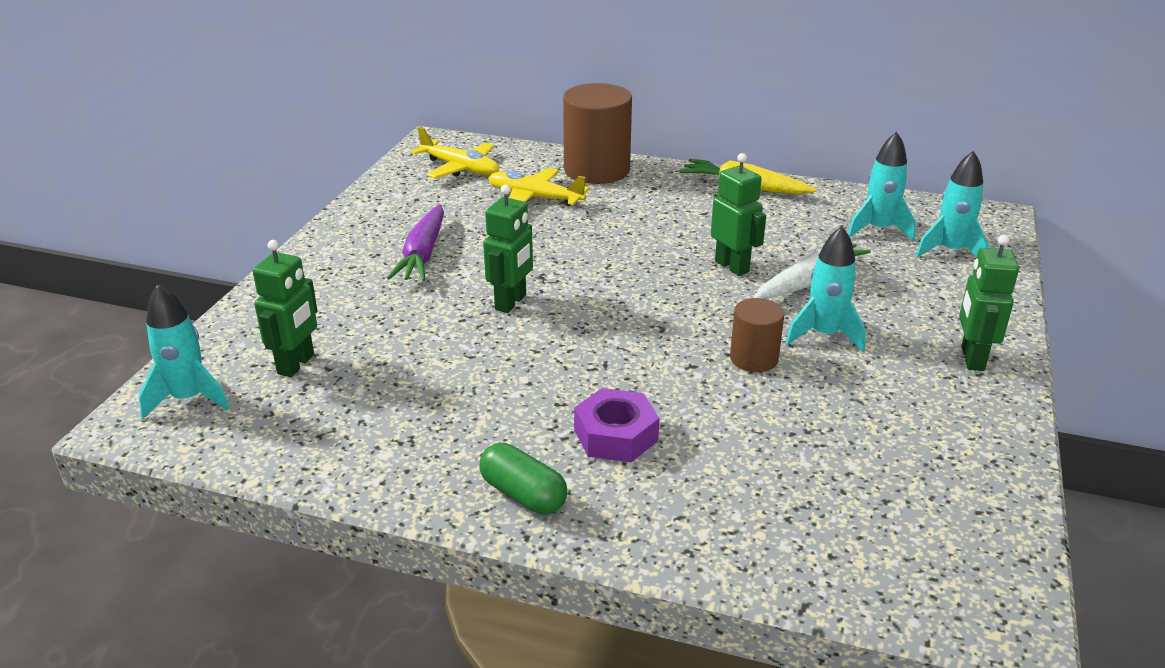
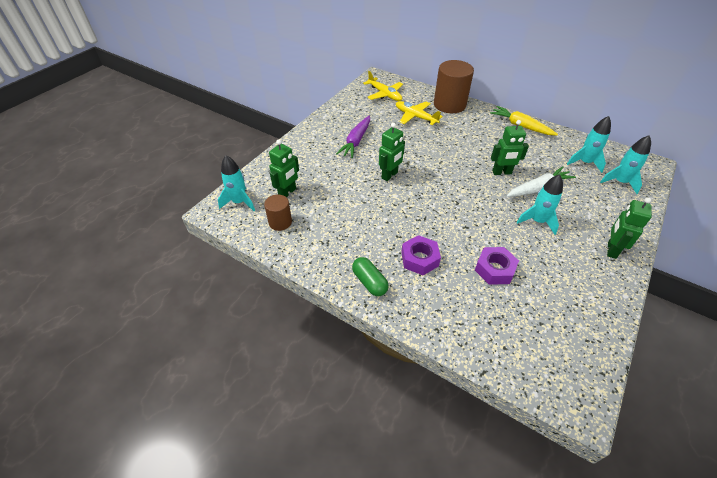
camera: 15 degrees right, 15 degrees up
(732, 266) = (502, 172): green robot -> green robot turned 105 degrees clockwise
(753, 358) = (497, 228): brown cylinder -> brown cylinder (280, 222)
(769, 427) = (494, 269): none -> purple nut

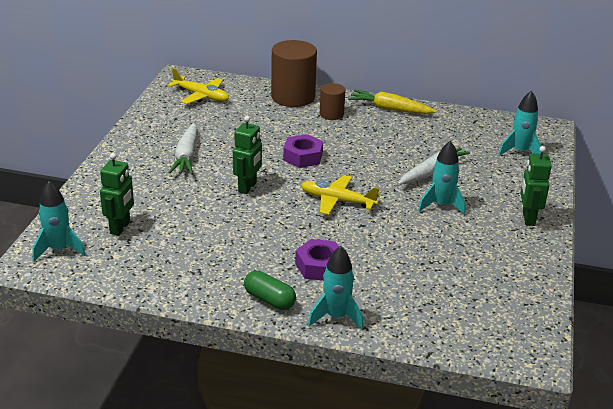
camera: 20 degrees left, 15 degrees down
(280, 222) = (127, 261): brown cylinder -> brown cylinder (331, 114)
(356, 141) = (186, 156): purple carrot -> white carrot
(416, 117) = (254, 117): yellow plane -> yellow plane (337, 201)
(494, 269) = (409, 260): purple nut -> purple nut (303, 157)
(502, 172) = (384, 163): green robot -> none
(584, 162) = (476, 137): turquoise rocket -> turquoise rocket (336, 317)

